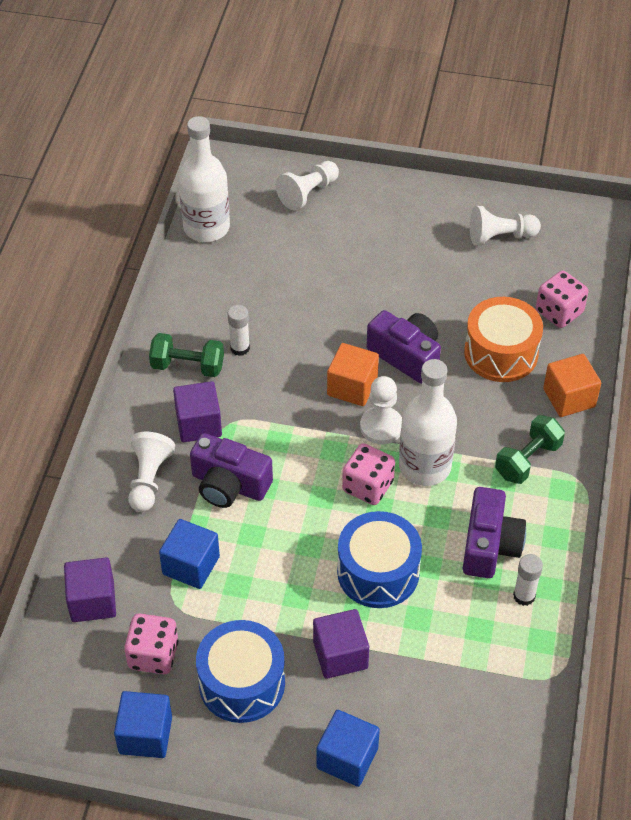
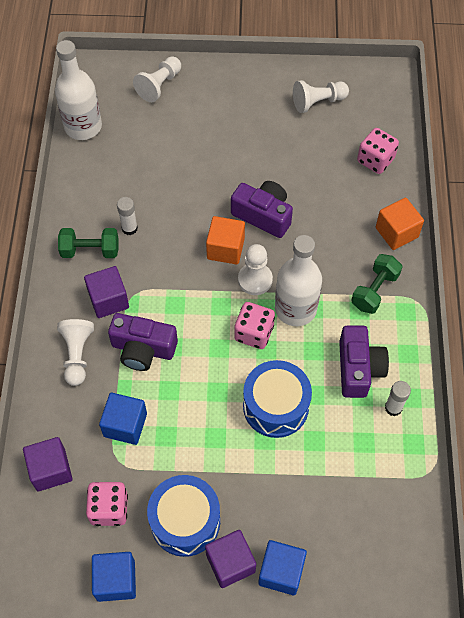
camera: 10 degrees left, 10 degrees up
(340, 655) = (259, 483): purple cube -> purple cube (230, 563)
(501, 353) = (337, 202): orange drum -> none

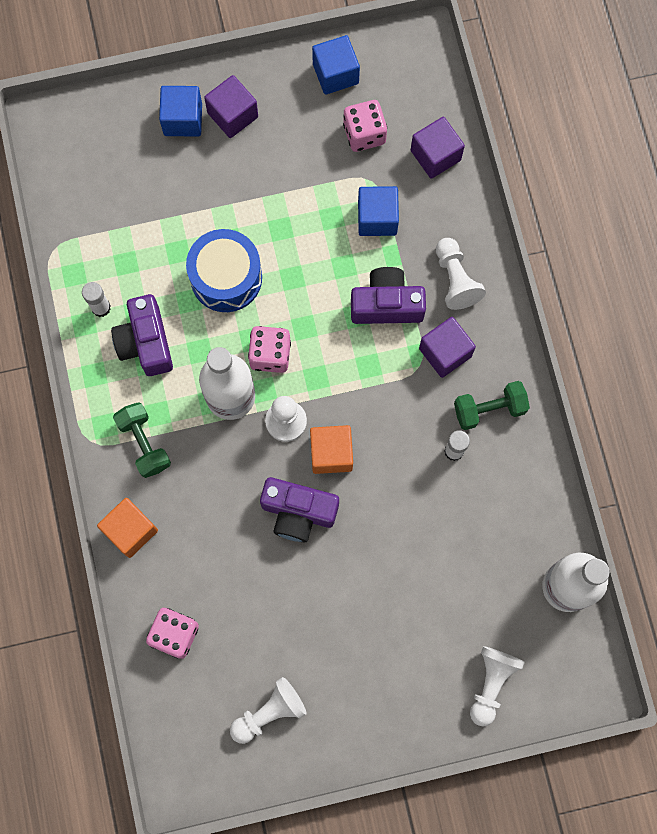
camera: 165 degrees right, 15 degrees up
(185, 521) = (287, 141): blue drum -> none
(374, 290) = (144, 443): green dumbbell -> green dumbbell turned 45 degrees counterclockwise

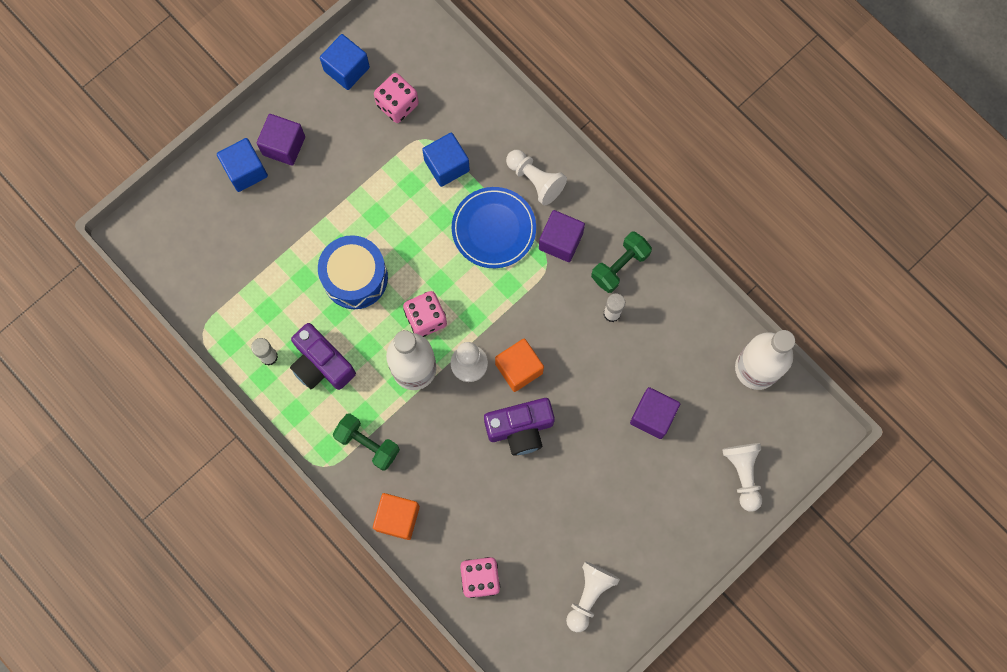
camera: 30 degrees left, 0 degrees up
(386, 304) = (493, 229): purple camera -> blue plate
(435, 155) = (463, 91): purple cube -> purple cube (652, 416)

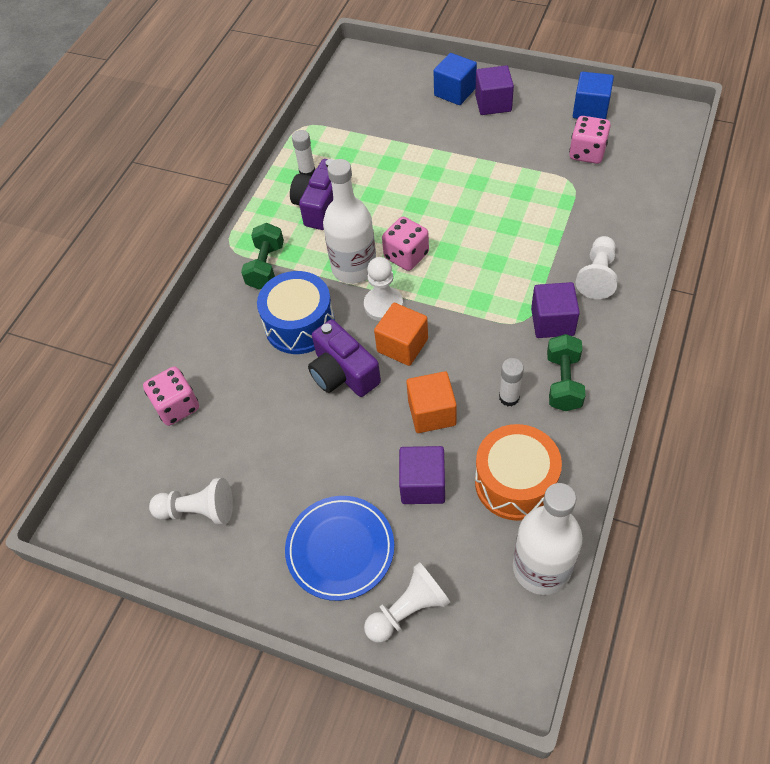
camera: 70 degrees right, 20 degrees down
(355, 277) = (411, 193): blue drum -> blue drum (300, 325)
(397, 518) = (207, 317): orange cube -> orange cube (432, 413)
(446, 165) = (559, 208): blue cube -> none
(493, 229) = (526, 266): blue plate -> blue plate (340, 549)
(619, 266) = (563, 382): green dumbbell -> green dumbbell turned 75 degrees clockwise
(684, 349) = (515, 482): none -> orange drum

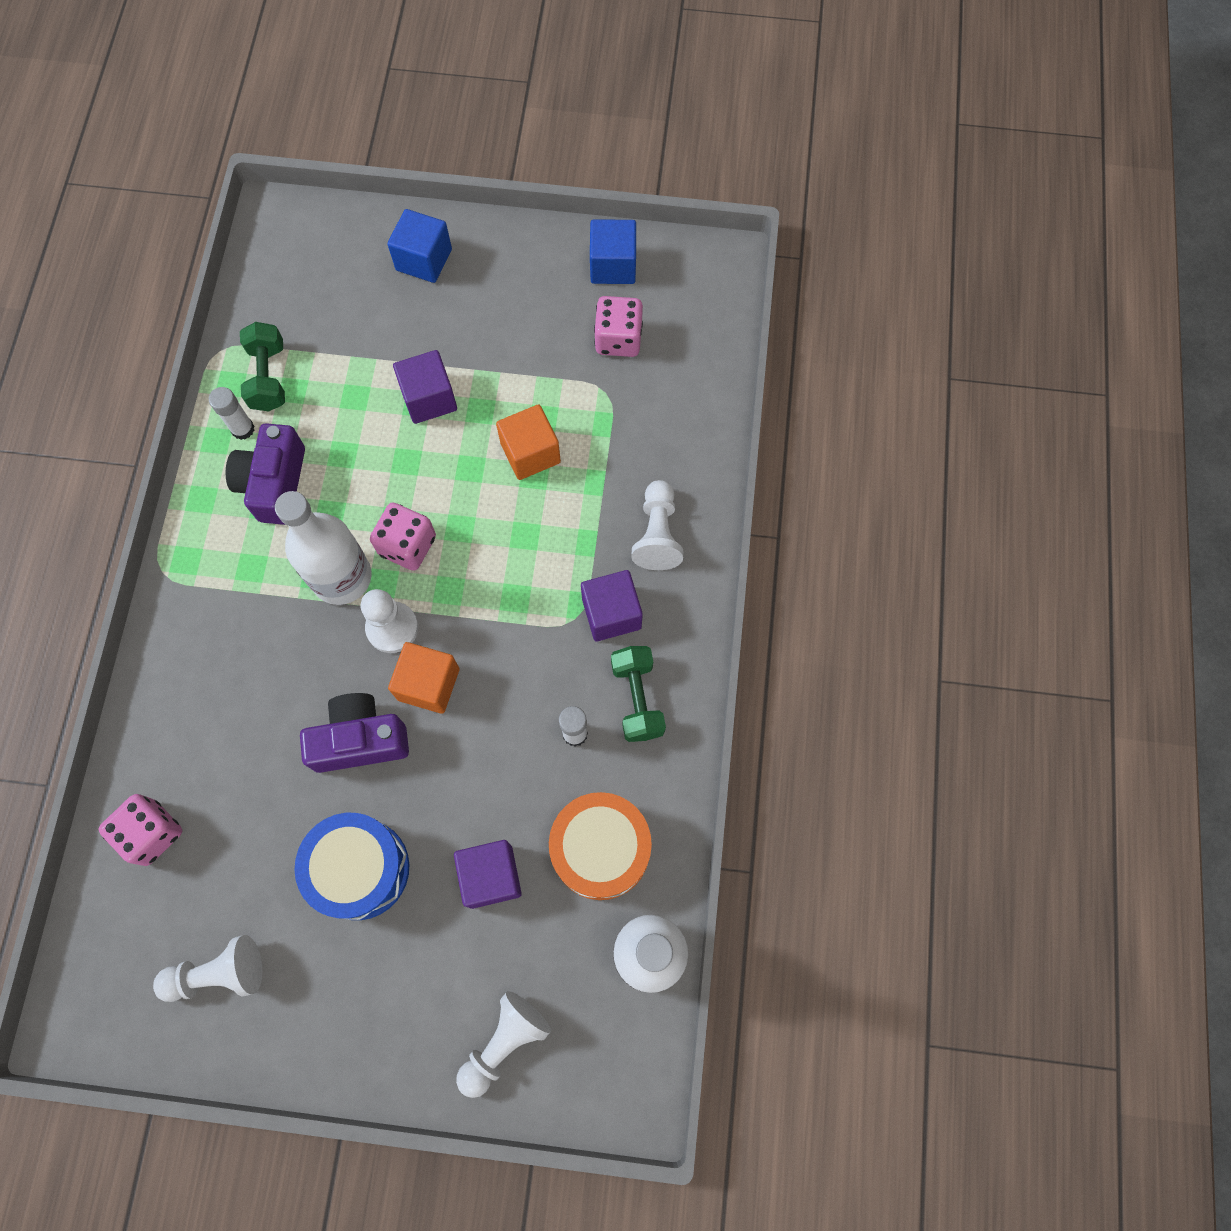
camera: 20 degrees left, 15 degrees up
(266, 266) = (220, 596): green dumbbell -> green dumbbell (269, 377)
(300, 325) = (287, 679): blue drum -> blue drum (360, 869)
(340, 549) = (407, 984): blue plate -> none
(343, 373) = (360, 740): purple camera -> purple camera turned 135 degrees clockwise
(432, 413) = (484, 774): orange cube -> orange cube (530, 453)
(493, 103) = (480, 272): purple cube -> purple cube (429, 398)

